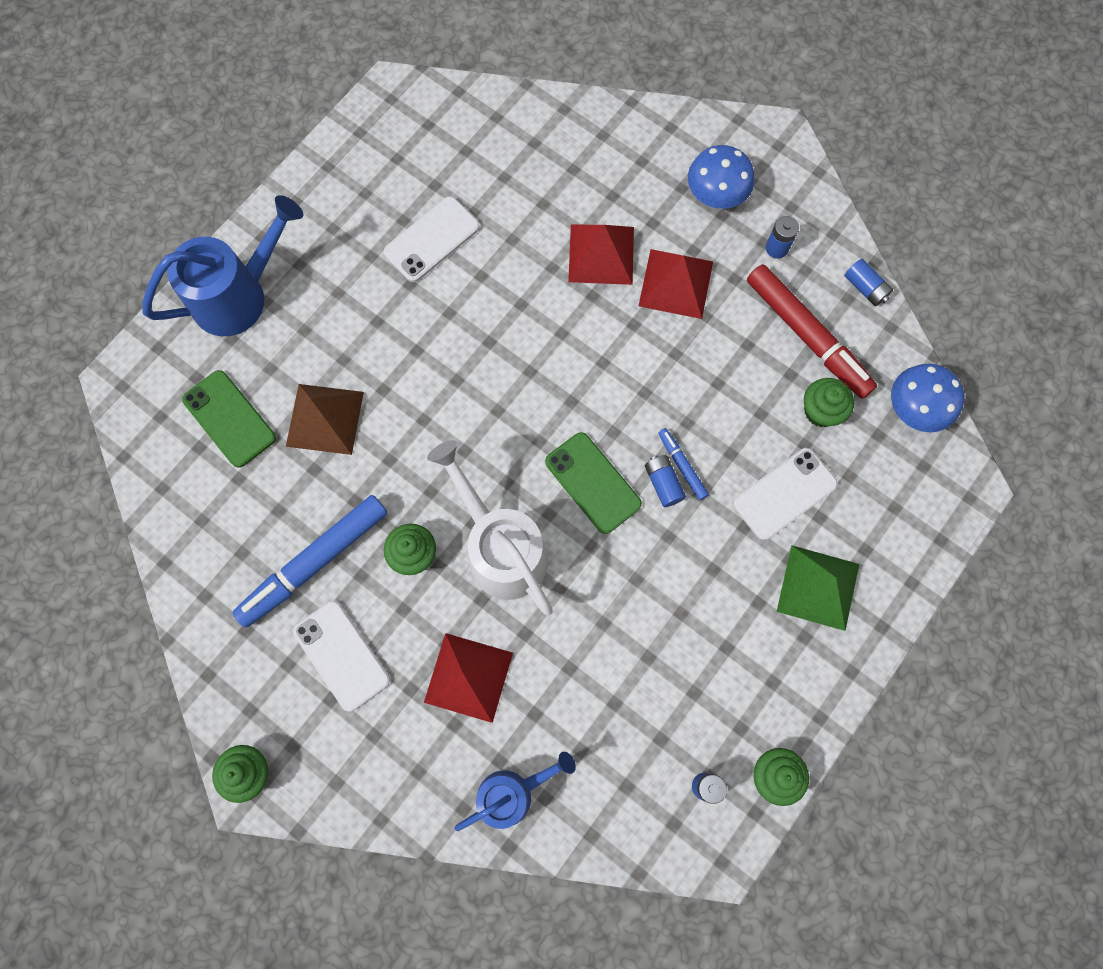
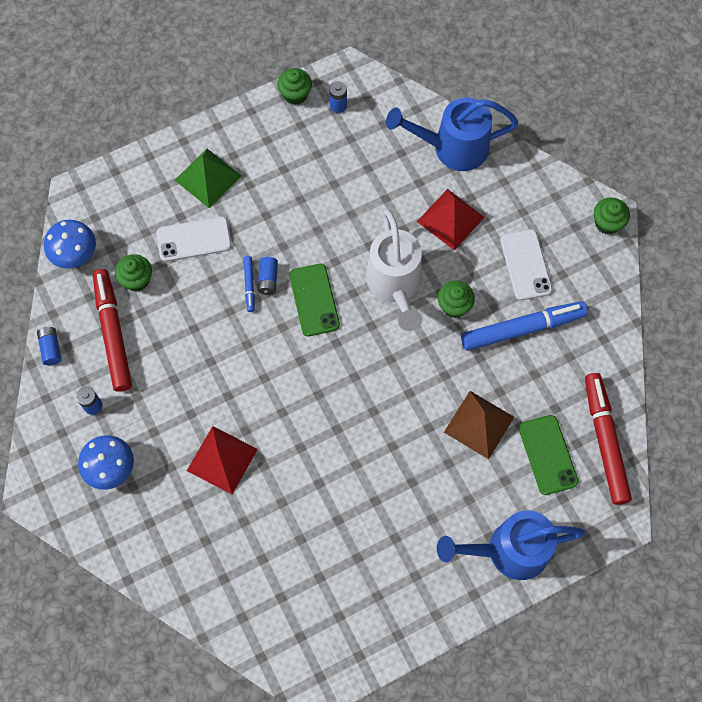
camera: 155 degrees left, 5 degrees down
(165, 465) = (604, 441): none -> red marker
(432, 240) = (342, 530): white phone -> none
(512, 793) = (452, 148): blue watering can -> blue watering can, size x1.54
(675, 283) = (181, 412): red pyramid -> none

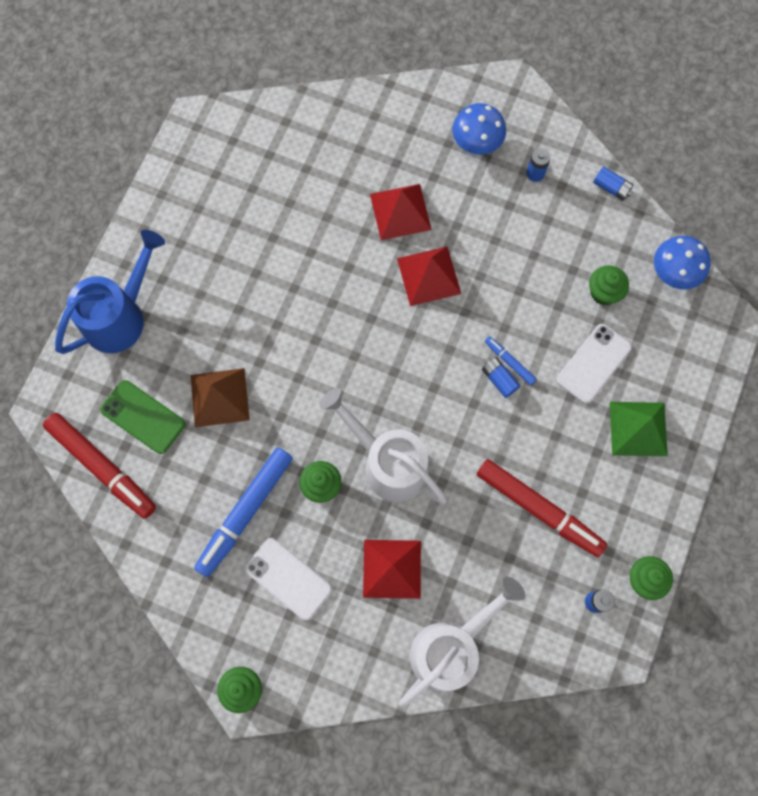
camera: 140 degrees right, 5 degrees up
(113, 333) = (577, 236): red marker -> red marker (539, 509)
(247, 392) = (429, 275): none -> red pyramid
(314, 300) = (445, 393): green phone -> none
(452, 148) = (451, 647): blue watering can -> white watering can

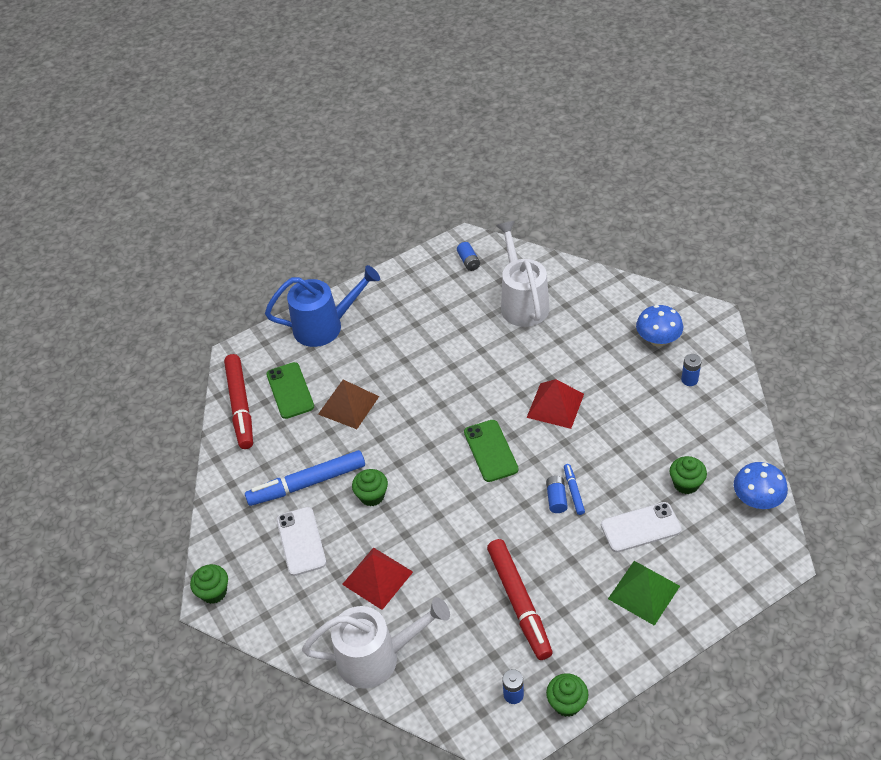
camera: 40 degrees right, 25 degrees down
(388, 462) = (430, 507): white watering can -> white watering can (522, 302)
(400, 211) = (566, 356): red pyramid -> none
(401, 364) = (490, 451): none -> green phone
(611, 188) = (745, 417): blue battery -> blue battery (468, 261)

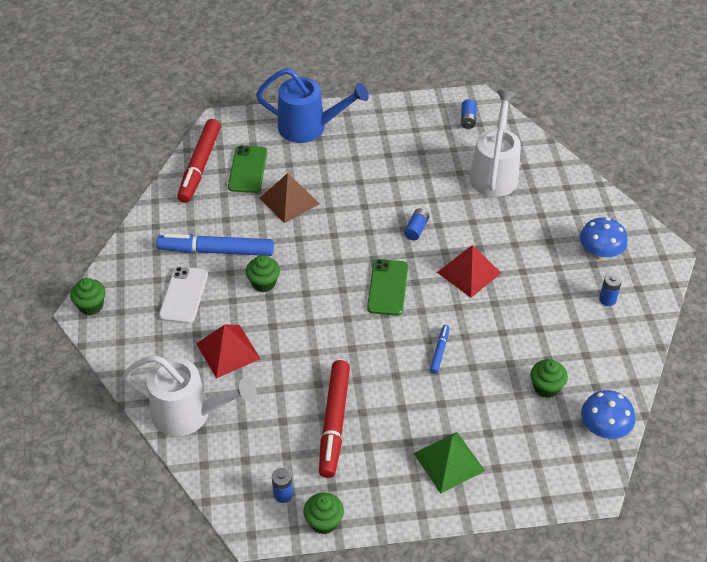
camera: 20 degrees right, 0 degrees up
(556, 499) = (420, 351): blue battery -> blue battery (416, 229)
(640, 527) = (480, 406): white phone -> none

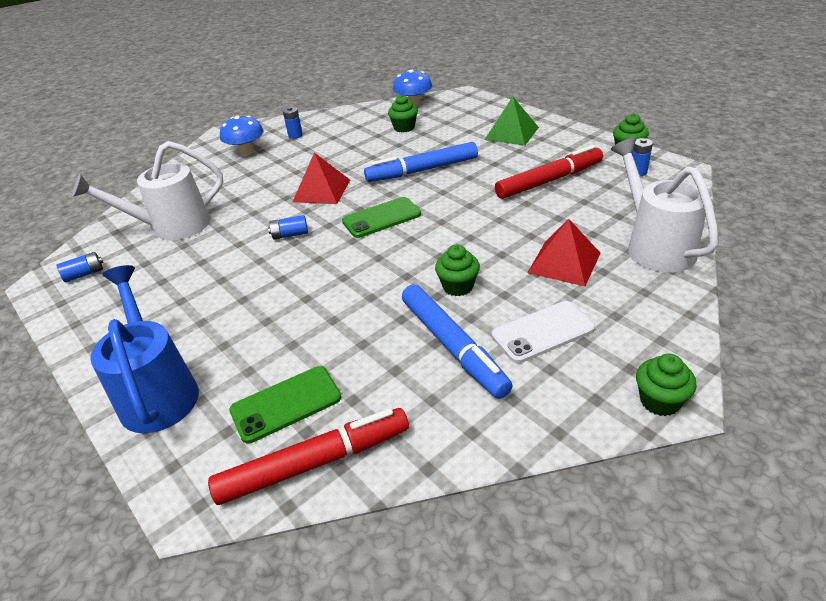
camera: 120 degrees left, 10 degrees down
(289, 200) = (317, 334): brown pyramid -> none
(439, 351) = (422, 170): blue marker -> blue marker, size x2.15

